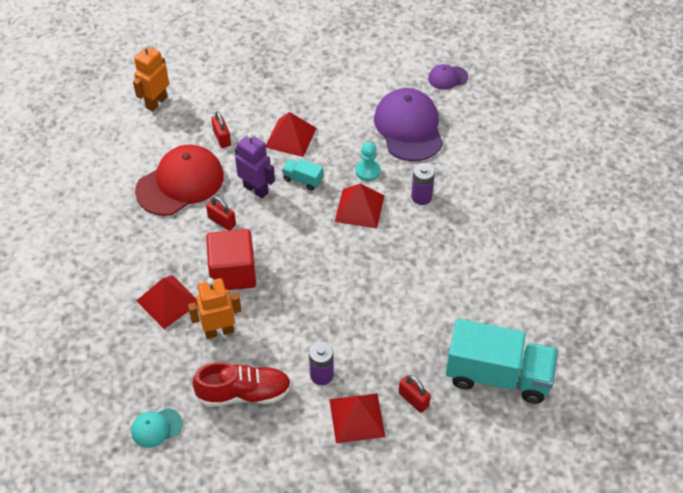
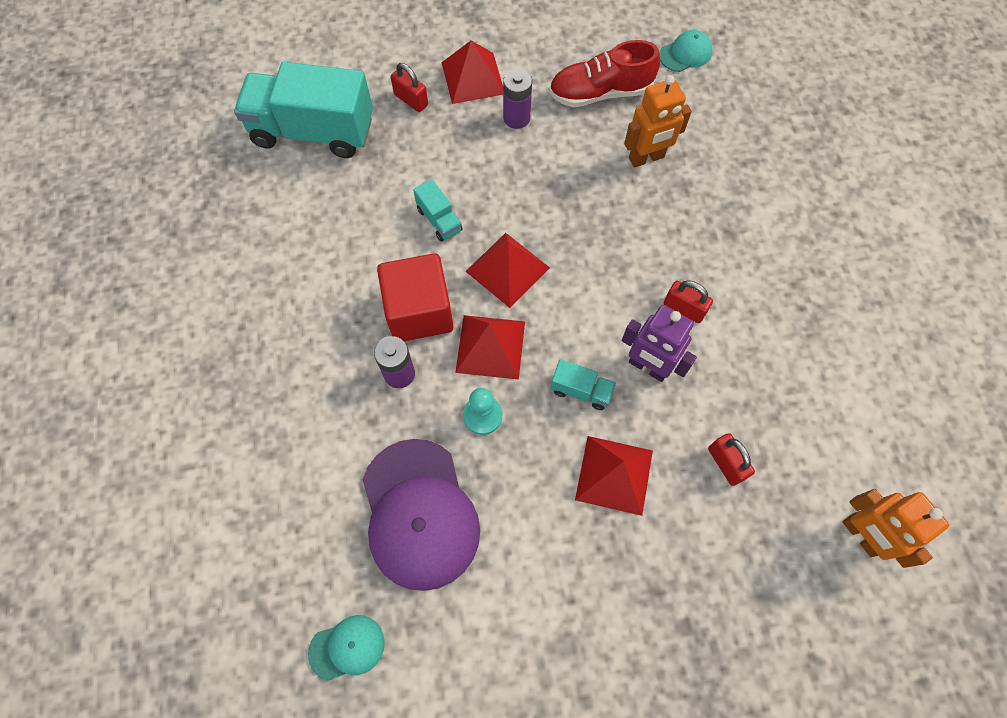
camera: 175 degrees right, 15 degrees up
(156, 102) = (861, 535): orange robot -> orange robot turned 120 degrees clockwise
(168, 301) = (720, 189): red pyramid -> red pyramid (507, 269)
(180, 183) = (763, 369): red cap -> none
(233, 273) = (648, 233): red cube -> red cube (419, 312)
(391, 294) = (439, 220): none -> turquoise truck
(447, 78) = (347, 647): purple cap -> turquoise cap

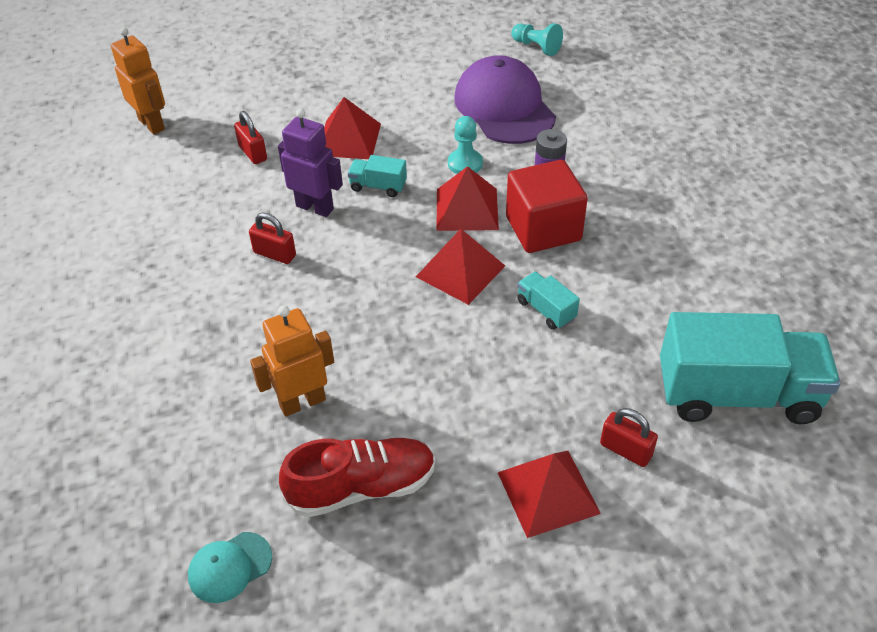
camera: 175 degrees right, 20 degrees down
(347, 647) = (536, 47): turquoise cap -> turquoise pawn
(516, 118) = (476, 439): purple battery -> none

